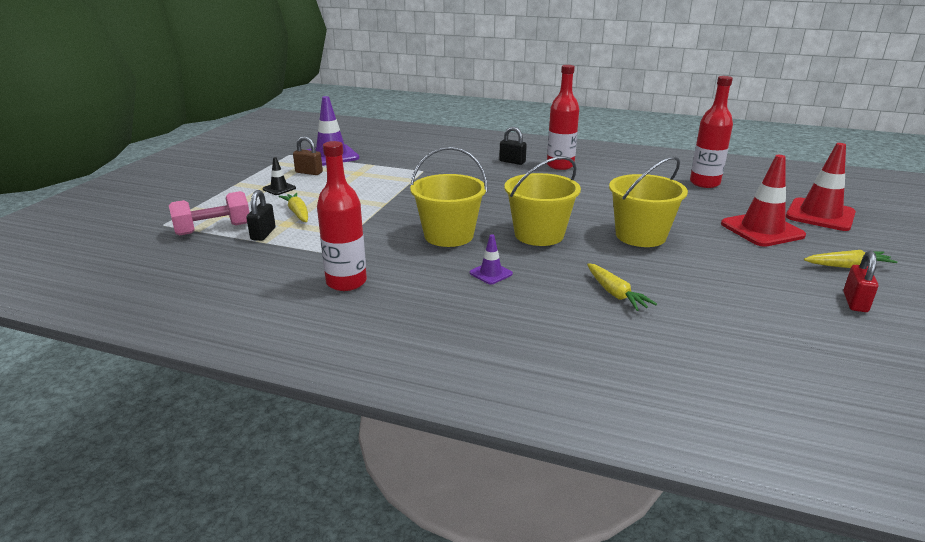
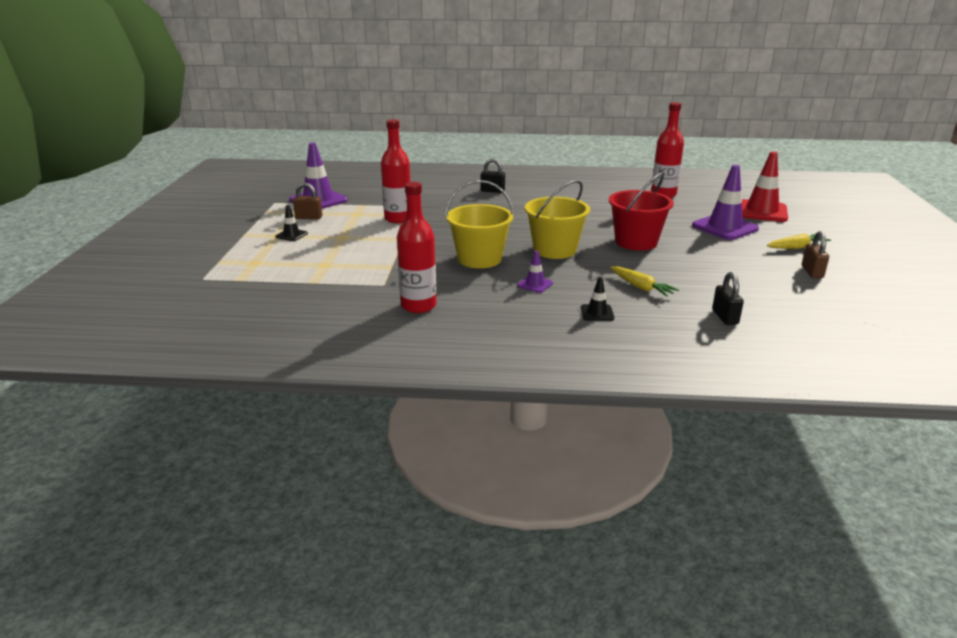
camera: 15 degrees left, 0 degrees up
(213, 229) = (258, 277): pink dumbbell -> none
(263, 234) = (310, 276): black padlock -> black padlock (725, 317)
(298, 213) = (328, 255): yellow carrot -> none
(542, 319) = (597, 313): none -> black traffic cone
(560, 165) = (536, 190): red bottle -> red bottle (398, 219)
(640, 236) = (636, 242): yellow bucket -> red bucket
(762, 230) = (724, 227): red traffic cone -> purple traffic cone
(855, 302) = (812, 272): red padlock -> brown padlock

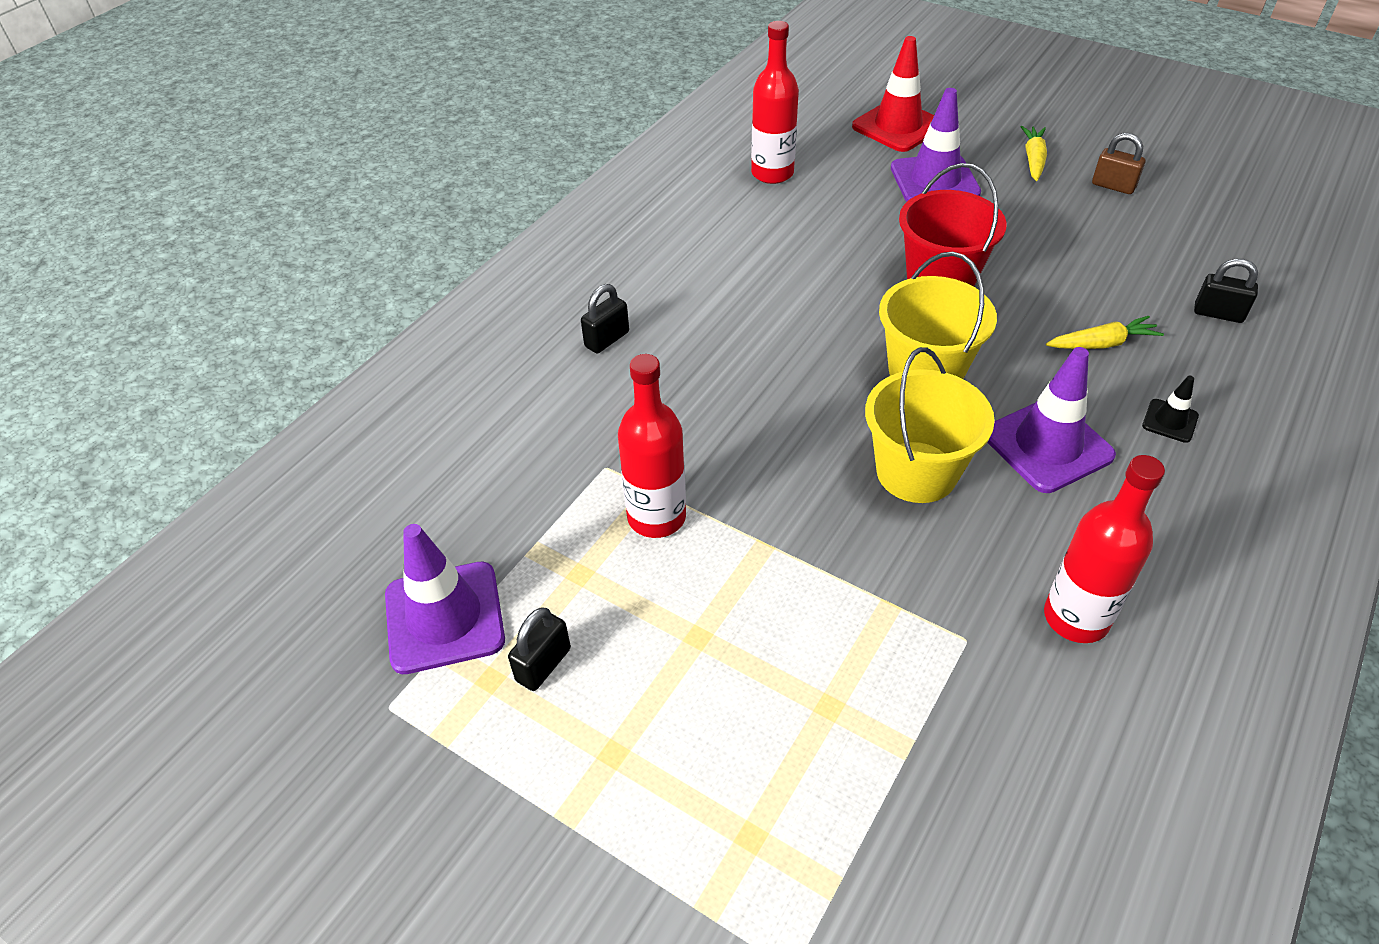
camera: 60 degrees left, 20 degrees up
(291, 235) = (630, 724): black traffic cone -> none
(309, 218) = (543, 665): brown padlock -> black padlock
(535, 284) = (1047, 445): purple traffic cone -> purple traffic cone, size x2.07

